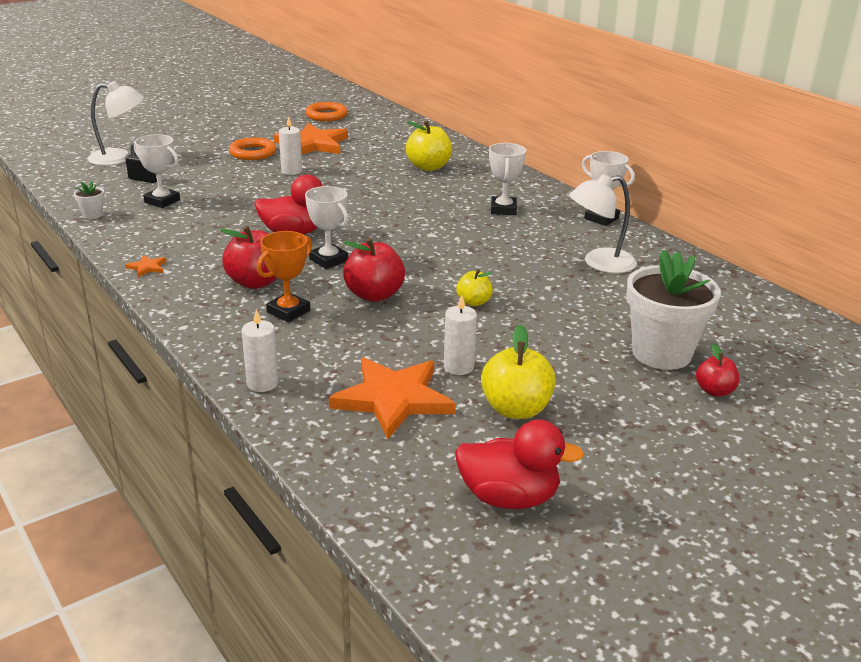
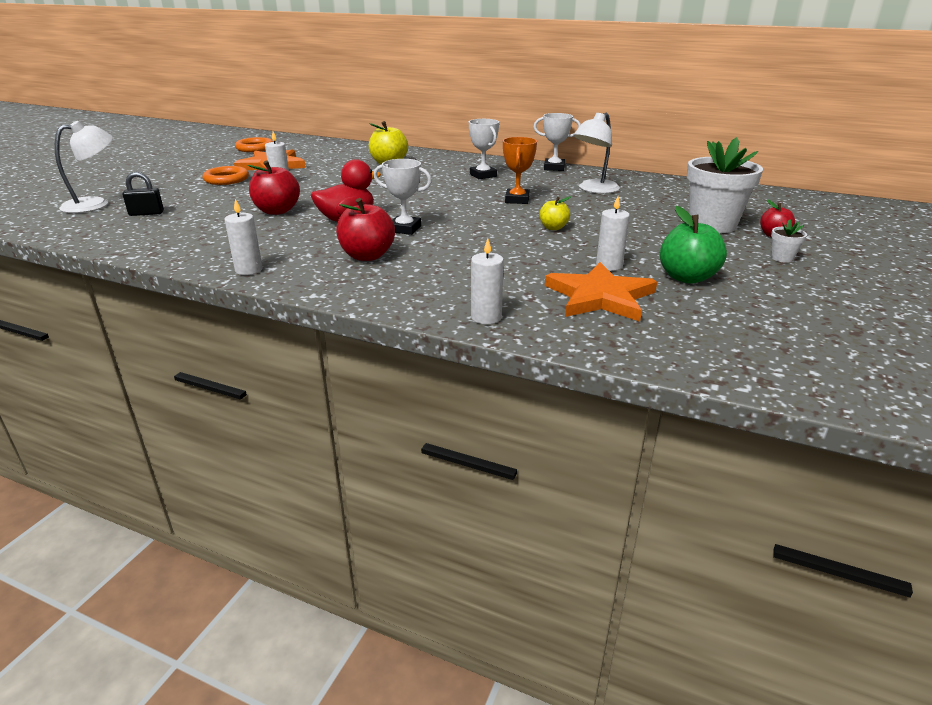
camera: 30 degrees left, 0 degrees up
(93, 215) = (129, 247): white flower pot -> white flower pot (782, 258)
(147, 267) = (249, 270): orange star -> white candle
(162, 201) = (189, 224): white trophy -> none
(288, 311) = (427, 267): orange trophy -> orange trophy (517, 200)
(374, 295) = (476, 241): red apple -> red apple (277, 211)
(509, 497) = (774, 327): red duck -> none
(516, 409) = (687, 277): yellow apple -> green apple

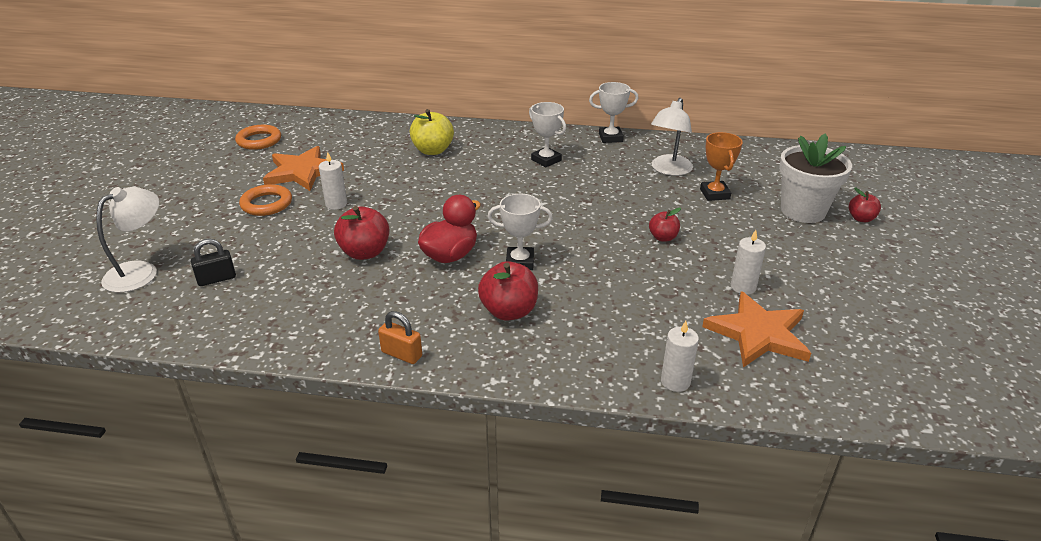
camera: 15 degrees left, 5 degrees up
(249, 270) = (401, 354): white candle -> orange padlock
(517, 200) = (604, 197): orange trophy -> orange trophy (714, 194)
(553, 228) = (663, 237): yellow apple -> red apple
(687, 277) = (818, 293): green apple -> none
(782, 258) = (882, 251): white flower pot -> none

